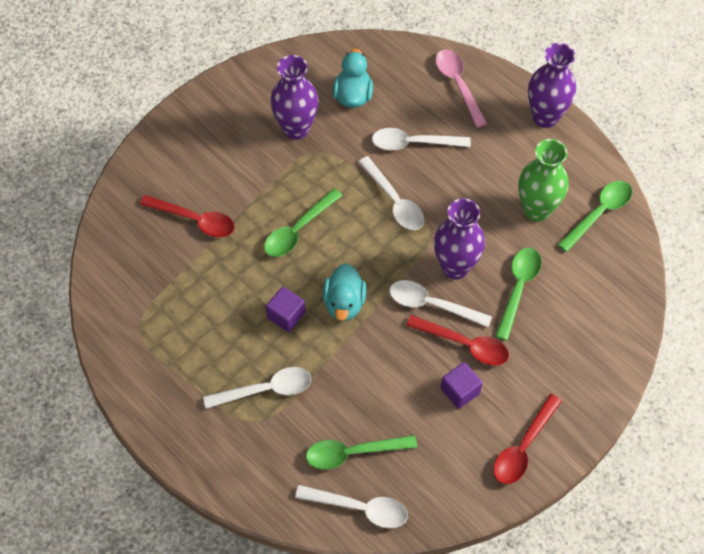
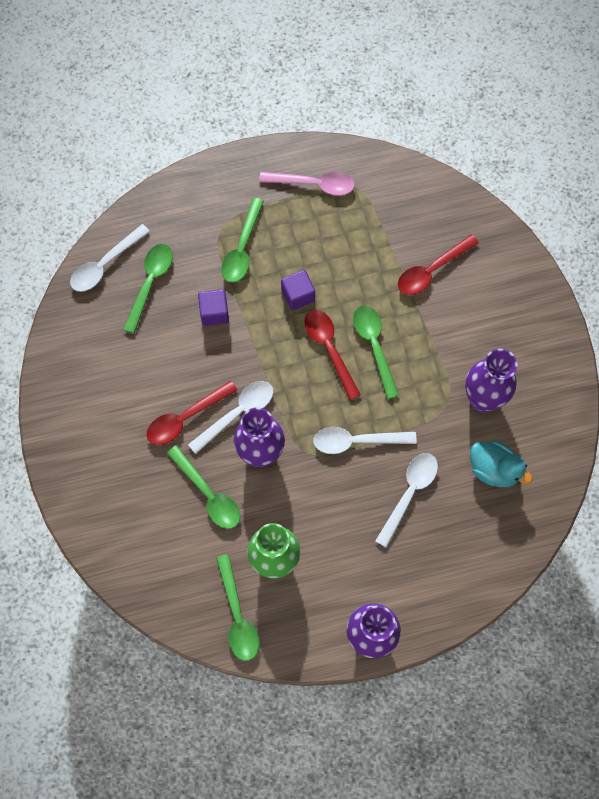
camera: 120 degrees right, 10 degrees up
(266, 389) = (242, 248): white spoon -> green spoon
(344, 303) = (282, 345): turquoise duck -> none
(458, 85) = (453, 575): pink spoon -> pink spoon (314, 184)
(460, 391) = (148, 390): purple cube -> purple cube (214, 312)
(523, 447) = (71, 409): red spoon -> red spoon (329, 349)

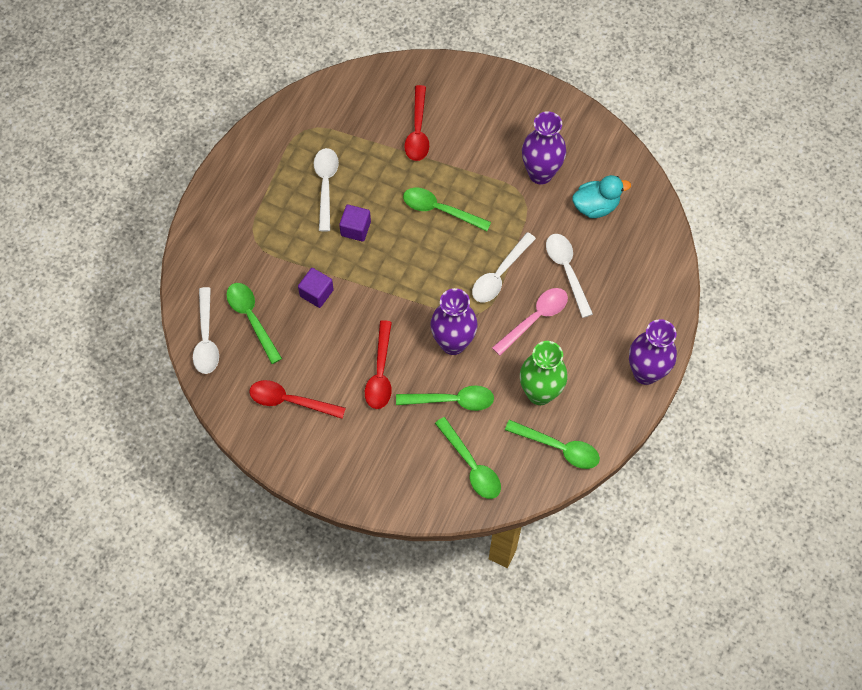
camera: 50 degrees left, 5 degrees down
(237, 413) = (408, 336): white spoon -> white spoon (325, 185)
(242, 248) = (284, 237): green spoon -> green spoon (471, 465)
(314, 184) = (279, 153): pink spoon -> pink spoon (535, 318)
(329, 349) = (415, 240): red spoon -> red spoon (290, 401)

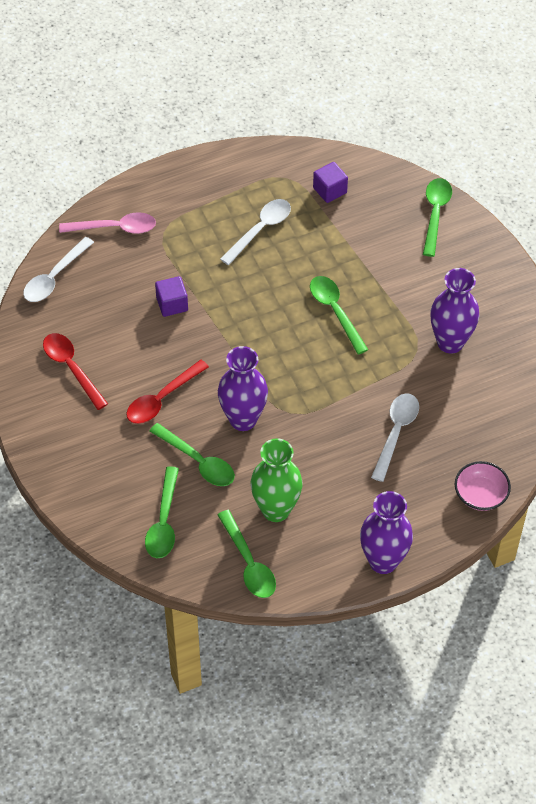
camera: 40 degrees right, 10 degrees down
(251, 318) = (103, 287): green spoon -> green spoon (435, 214)
(355, 229) = (251, 278): purple cube -> purple cube (330, 190)
(418, 131) = (378, 240): red spoon -> none
(499, 274) = (335, 395): white spoon -> none
(535, 318) = (330, 450): pink spoon -> pink spoon (115, 228)
(596, 206) = (473, 400): turquoise duck -> none
(663, 272) = (480, 494): none -> pink bowl

